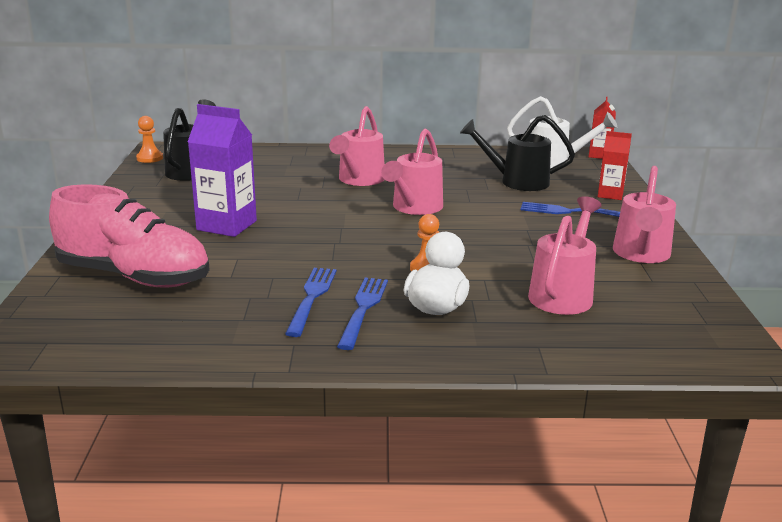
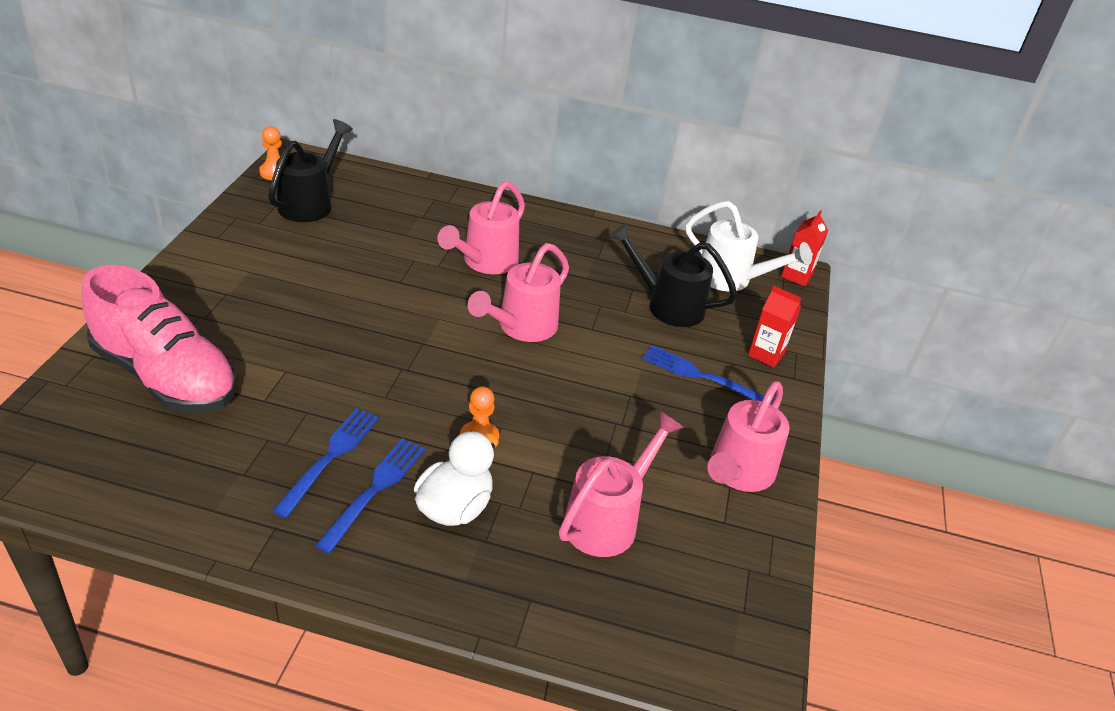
camera: 10 degrees right, 15 degrees up
(226, 225) = (301, 311): purple carton -> none

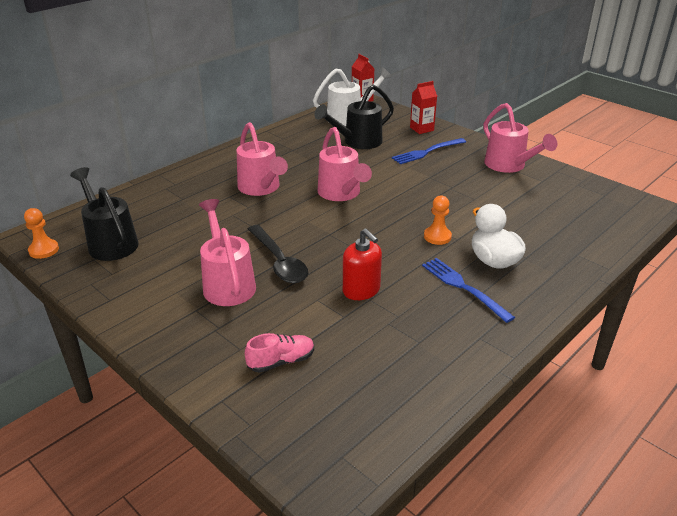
camera: 55 degrees left, 5 degrees down
(166, 376) = (281, 361): pink shoe -> pink shoe, size x0.42
(321, 400) = (361, 290): none -> red soap dispenser
(330, 457) = (423, 299): blue fork -> none
(341, 321) = (279, 261): none -> black spoon
(607, 519) = (526, 213): pink watering can -> pink watering can (227, 283)

